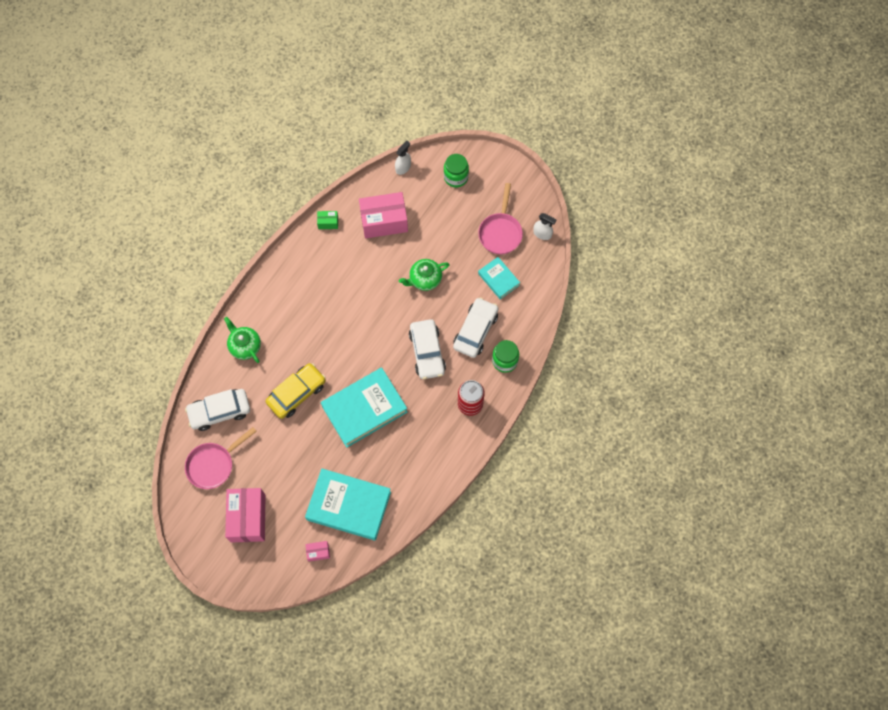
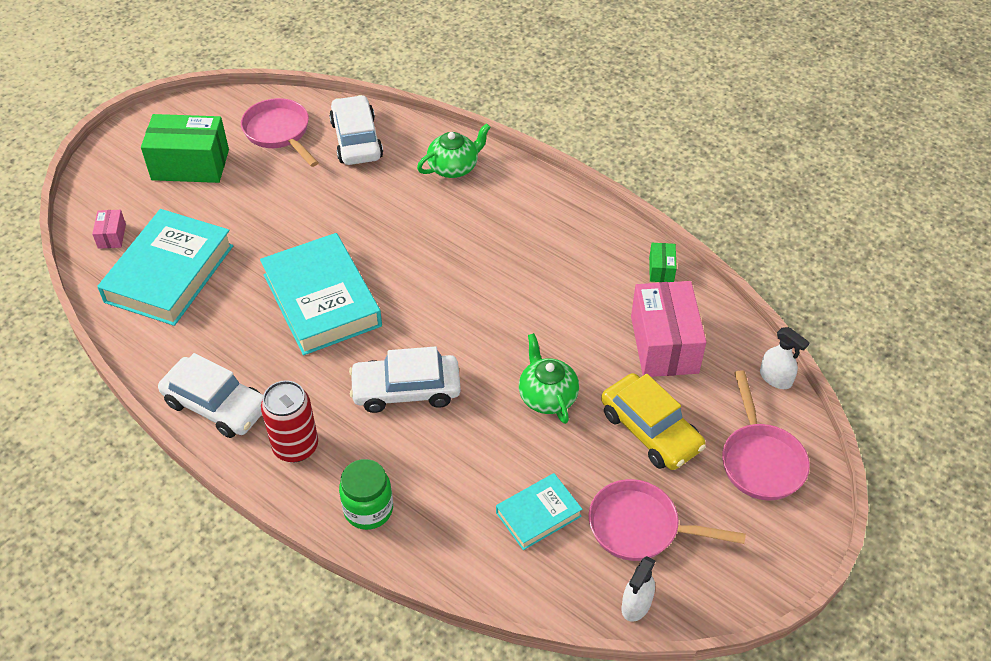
camera: 95 degrees right, 20 degrees down
(248, 518) = (190, 165): pink box -> green box
(296, 393) = (366, 221): yellow car -> yellow car (650, 430)
(456, 177) = (760, 460): green jar -> pink pan
(475, 330) = (436, 466): white car -> white car (216, 405)

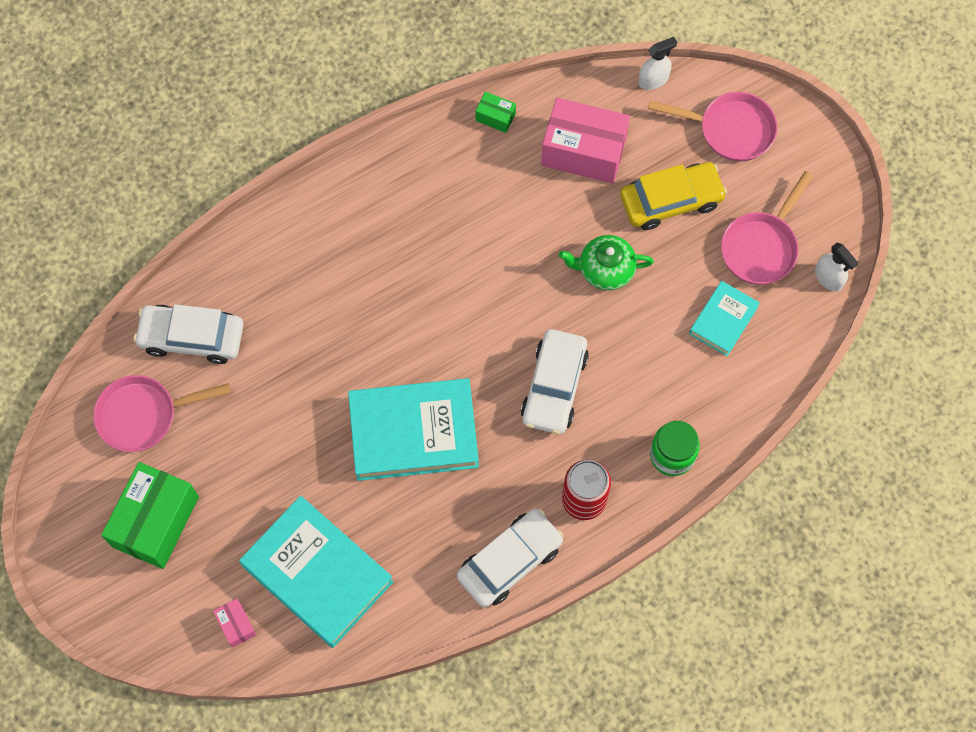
camera: 70 degrees left, 20 degrees up
(112, 236) = (236, 625): pink box -> pink box turned 45 degrees clockwise
(454, 167) = (278, 253): green teapot -> none
(538, 514) = (723, 320): turquoise book -> turquoise book turned 45 degrees clockwise

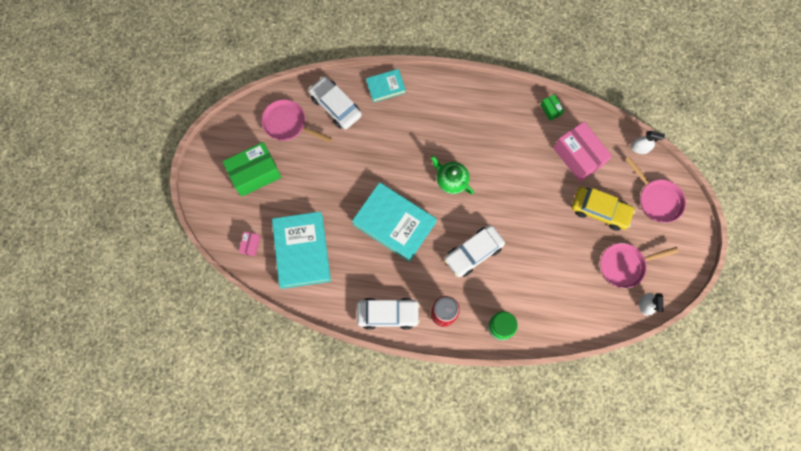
camera: 40 degrees right, 5 degrees up
(605, 269) = (542, 218): green teapot -> green teapot (451, 180)
(723, 320) = (577, 285): turquoise book -> turquoise book (386, 87)

